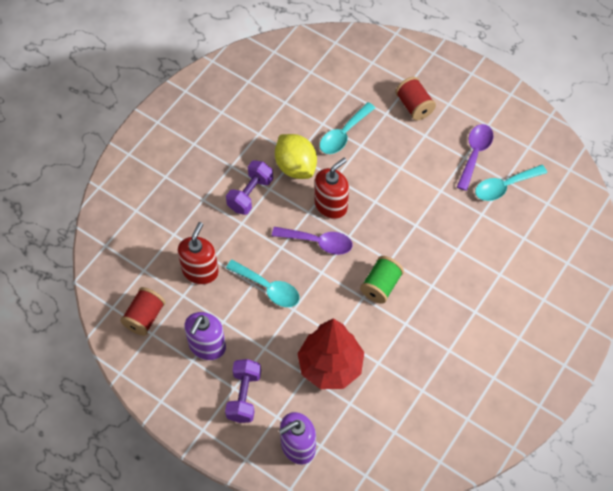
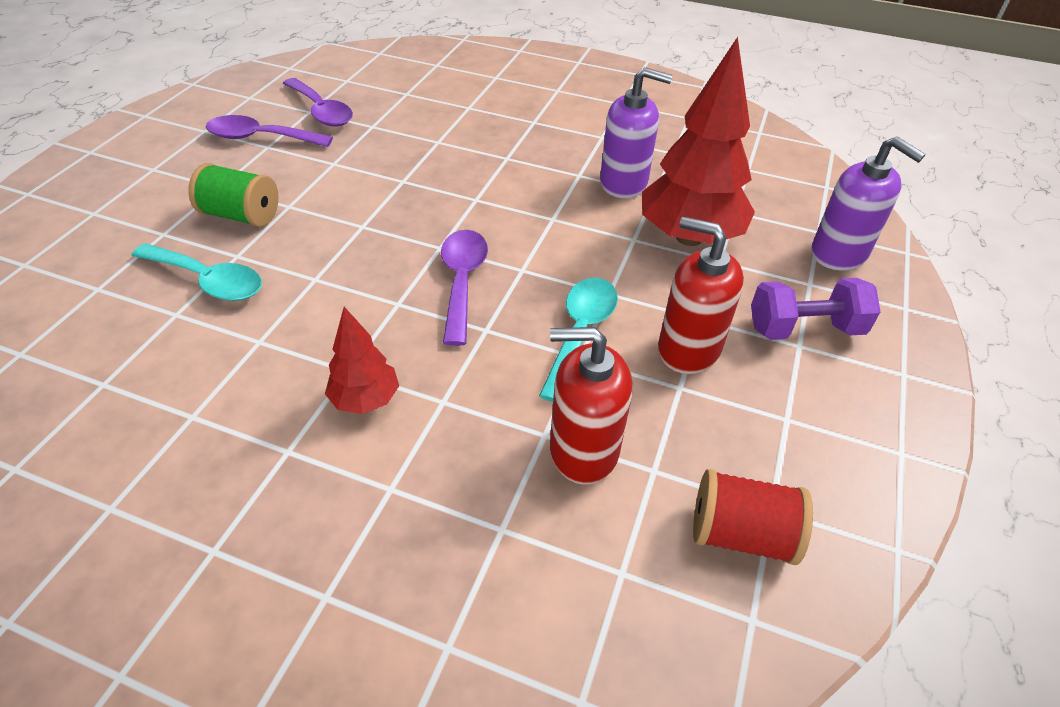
camera: 105 degrees left, 15 degrees down
(207, 346) = (744, 401): purple soap dispenser -> purple soap dispenser (624, 183)
(250, 194) = (365, 400): purple dumbbell -> red tree
(295, 166) = (288, 337): yellow lemon -> none
(331, 205) = (378, 276): red soap dispenser -> red soap dispenser (688, 349)
(381, 286) = (524, 203): green spool -> green spool (241, 216)
(414, 106) = (151, 203): red spool -> none
(504, 186) = (321, 111): turquoise spoon -> purple spoon

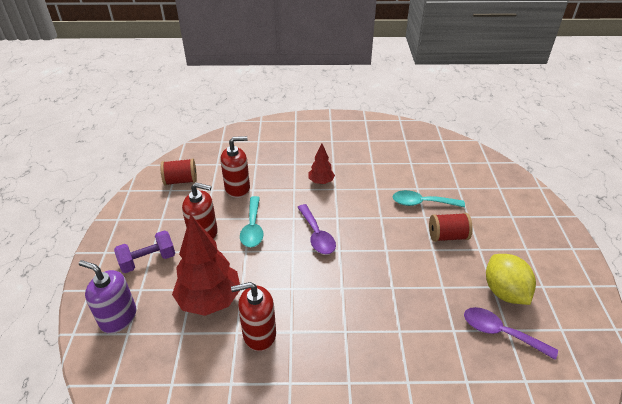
camera: 160 degrees right, 5 degrees down
(241, 216) = (447, 236): green spool -> red spool
(261, 138) = (504, 292): purple spoon -> yellow lemon
(624, 183) = (259, 334): purple soap dispenser -> red soap dispenser

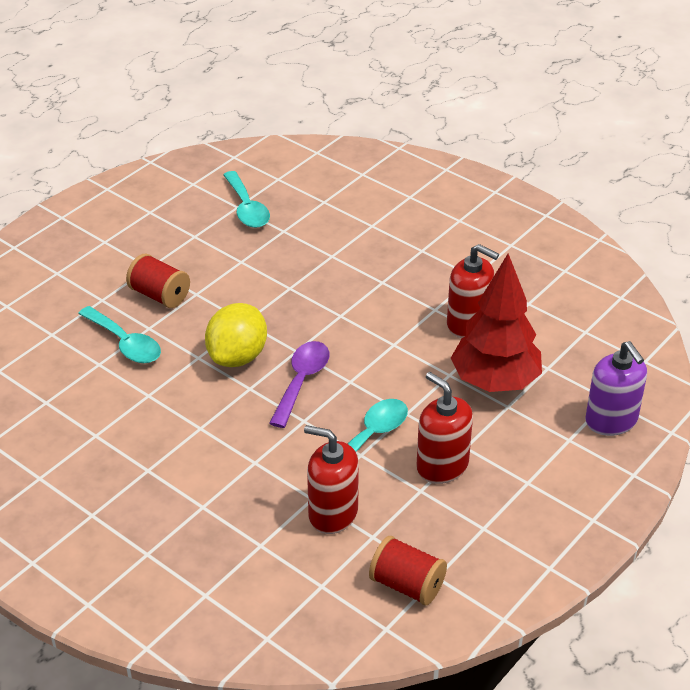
camera: 140 degrees left, 0 degrees up
(148, 260) = (539, 472): purple dumbbell -> none
(321, 182) = (205, 449): red tree -> none
(500, 333) = (246, 208): purple spoon -> turquoise spoon
(504, 292) = (192, 227): yellow lemon -> yellow lemon (237, 356)

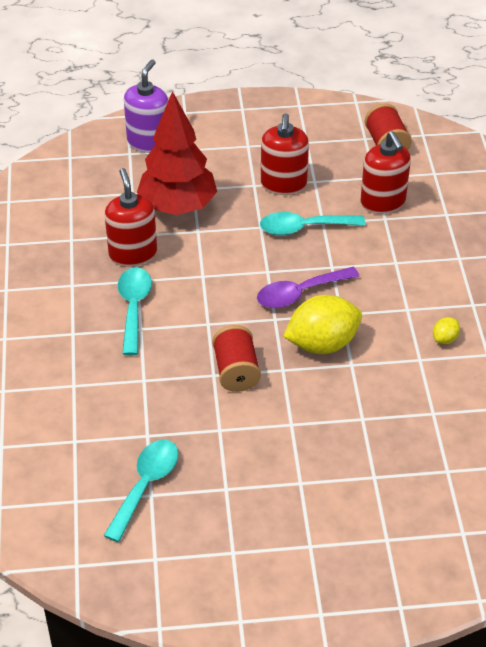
camera: 135 degrees left, 5 degrees up
(125, 343) = (395, 417): turquoise spoon -> turquoise spoon (134, 308)
(143, 424) = (445, 339): none -> yellow lemon
(160, 295) = (322, 444): red spool -> red spool (236, 371)

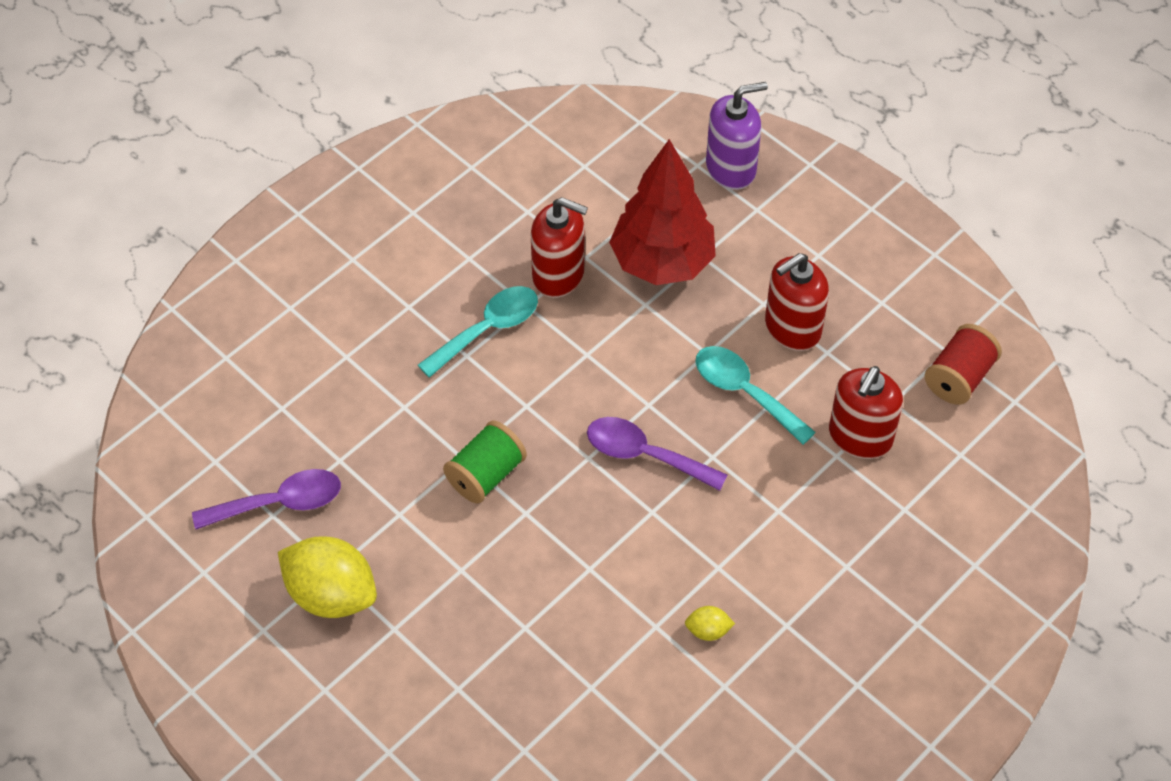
camera: 50 degrees right, 10 degrees up
(133, 254) = (558, 275): red soap dispenser -> red soap dispenser turned 75 degrees clockwise
(146, 485) = (279, 503): turquoise spoon -> purple spoon
(236, 371) = (486, 474): red spool -> green spool
(322, 344) = (593, 523): yellow lemon -> yellow lemon (331, 594)

